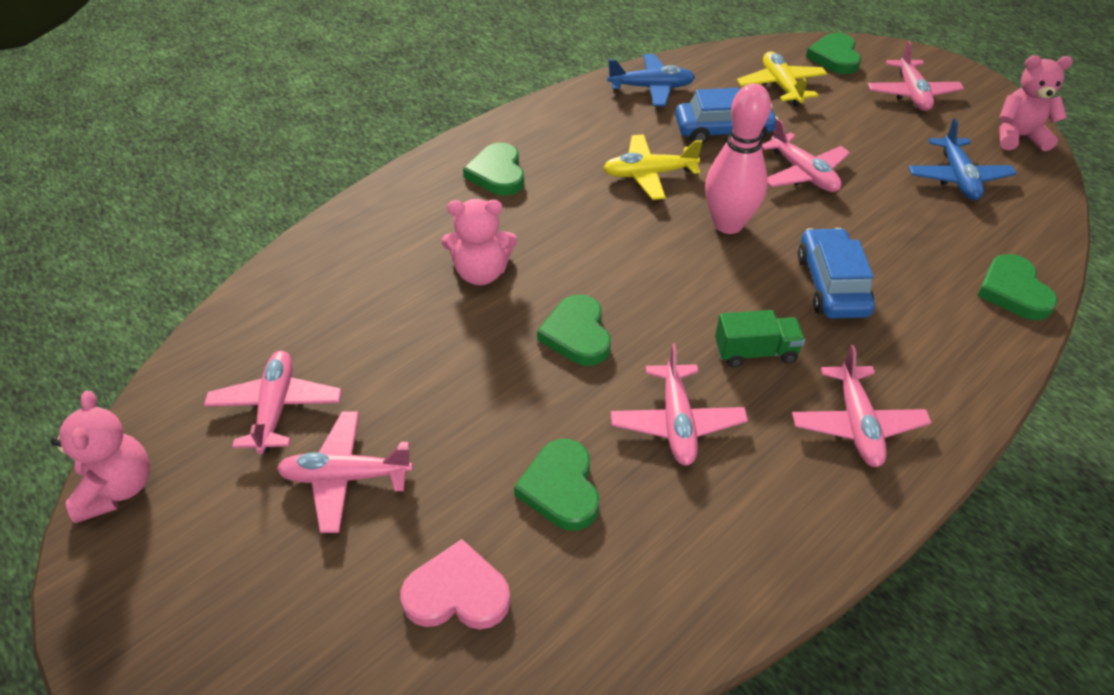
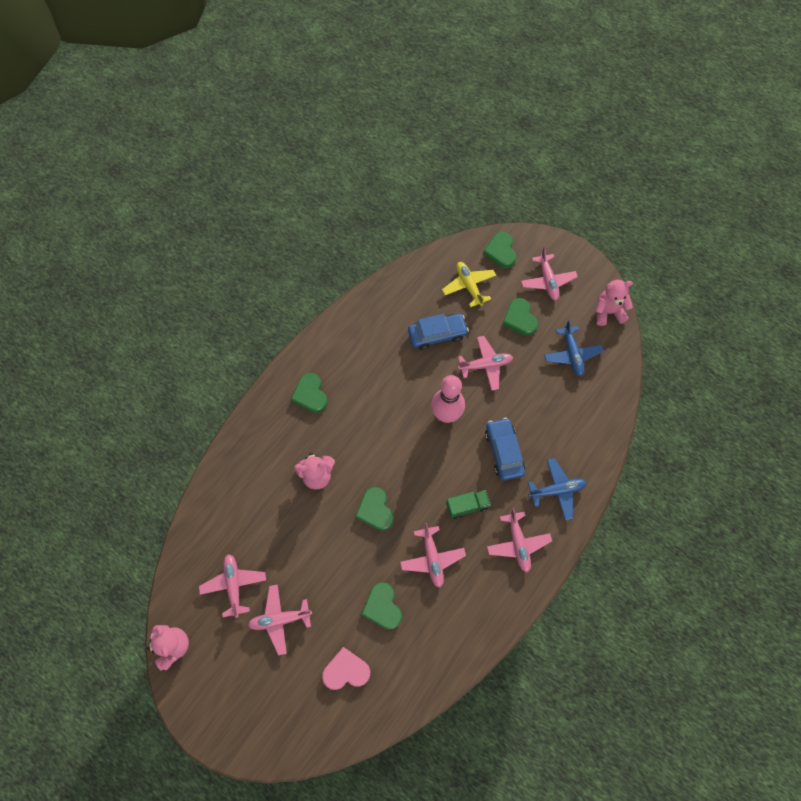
camera: 10 degrees left, 20 degrees up
(649, 174) = (398, 381): yellow plane -> none
(651, 88) = (390, 300): blue plane -> blue plane (557, 490)
(803, 174) = (485, 365): pink plane -> pink plane turned 60 degrees counterclockwise
(1013, 291) = (597, 440): green heart -> green heart (520, 318)

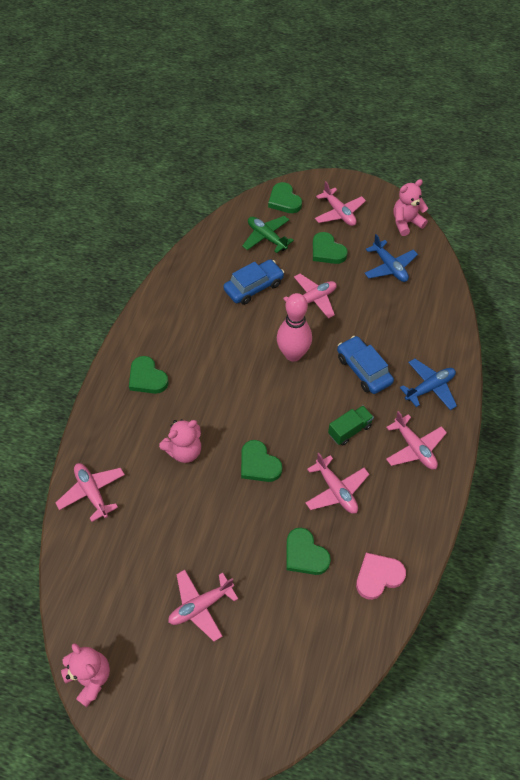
camera: 20 degrees left, 10 degrees down
(234, 585) = (136, 589): pink plane -> pink plane (92, 492)
(346, 671) = (293, 632): pink heart -> pink heart (378, 576)
(469, 286) = (266, 237): yellow plane -> green plane

